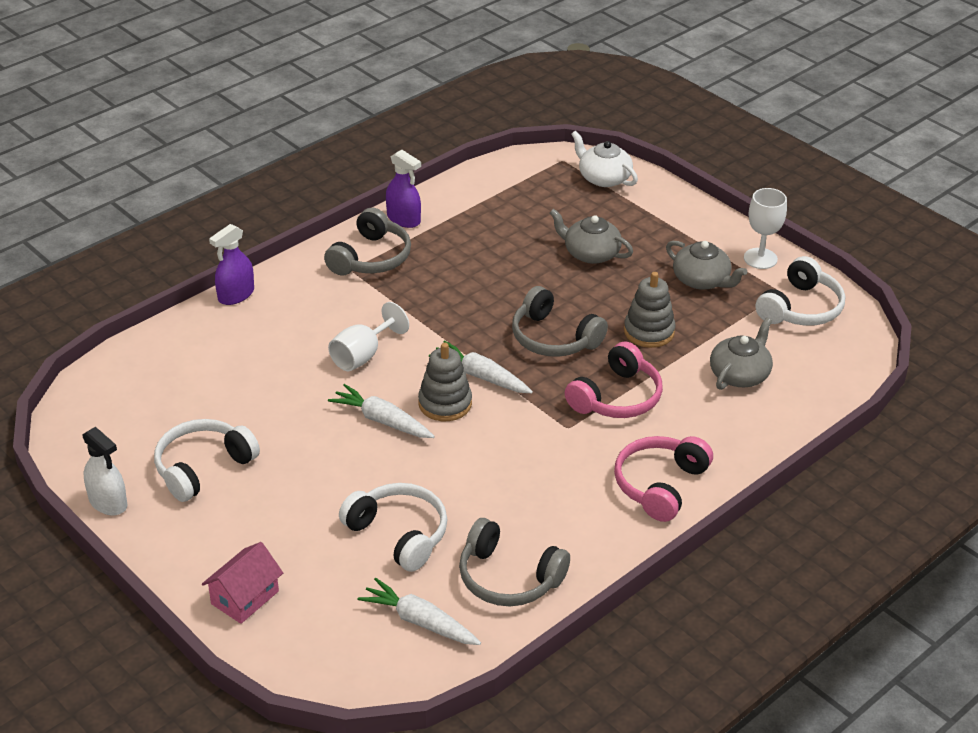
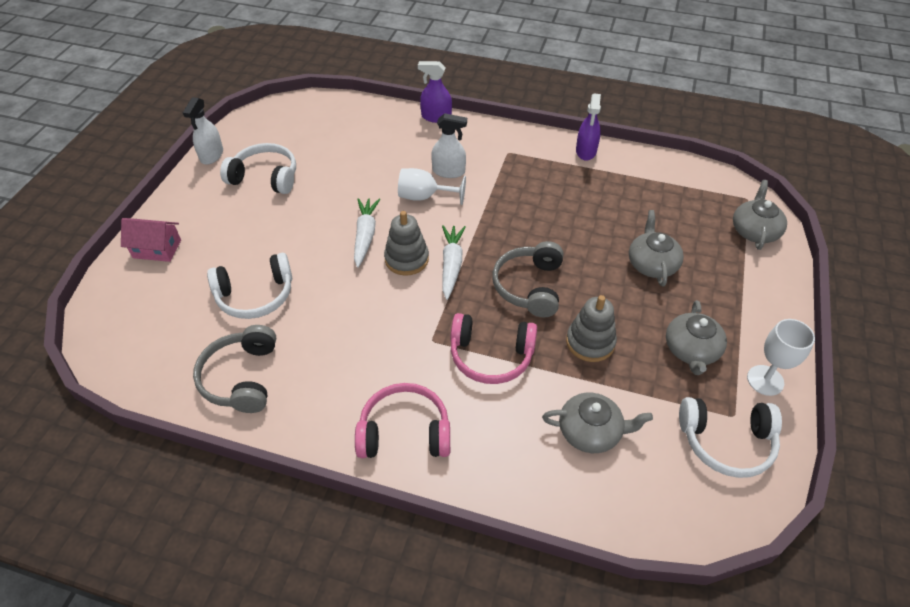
camera: 60 degrees right, 10 degrees up
(339, 323) = (448, 171): none -> white spray bottle
(371, 258) = (529, 155): grey headphones -> none
(399, 534) = (255, 295): white headphones -> white headphones turned 60 degrees clockwise
(419, 621) = (172, 346): white carrot -> none
(603, 178) = (754, 231): white teapot -> grey teapot

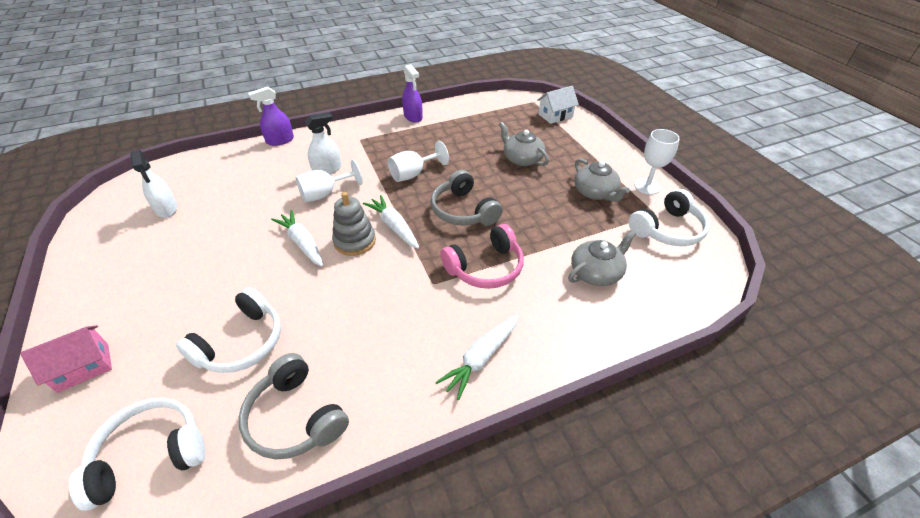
camera: 40 degrees left, 5 degrees down
(211, 155) = (77, 257): white spray bottle -> white spray bottle (166, 209)
(265, 177) = (158, 247): white headphones -> white headphones (150, 455)
(404, 431) = (481, 358): pink headphones -> white carrot
(521, 219) = (413, 174): none -> white goblet
(590, 342) = (537, 221): grey stacking toy -> none
(754, 231) = (555, 115): grey teapot -> white house

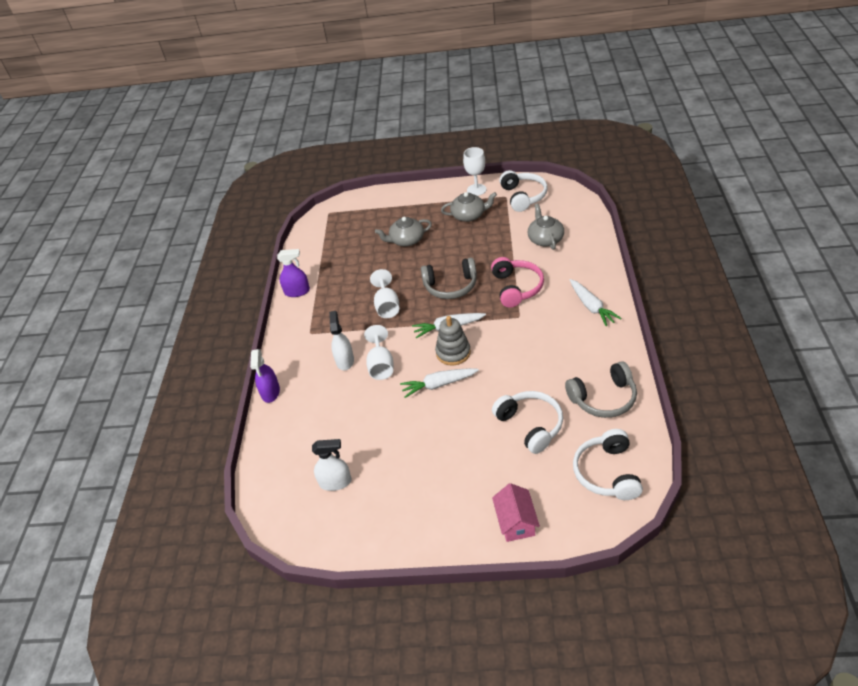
camera: 60 degrees left, 0 degrees up
(555, 115) = (359, 206): white house -> none

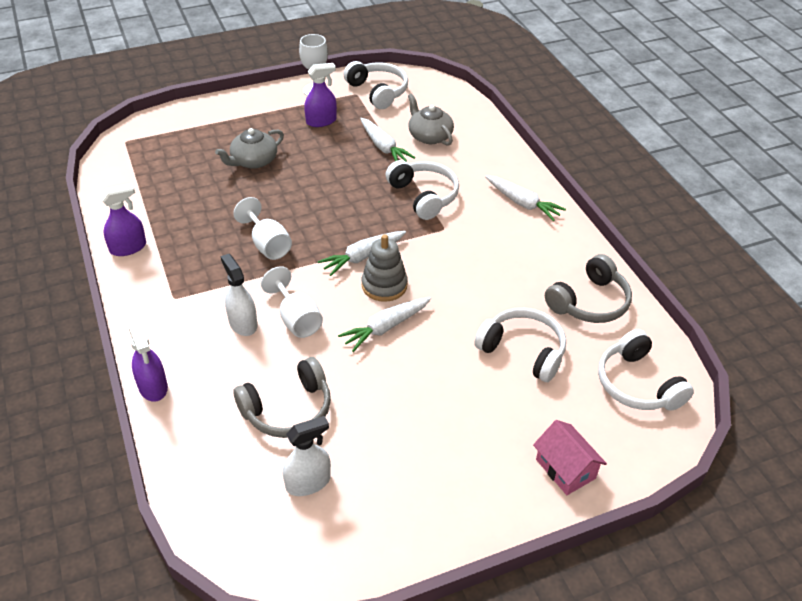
camera: 30 degrees left, 0 degrees up
(451, 286) = (340, 207): grey headphones -> grey headphones (288, 410)
(469, 215) = (321, 121): grey teapot -> purple spray bottle
(505, 243) = (383, 147): none -> white carrot
(517, 288) = (424, 196): pink headphones -> white headphones

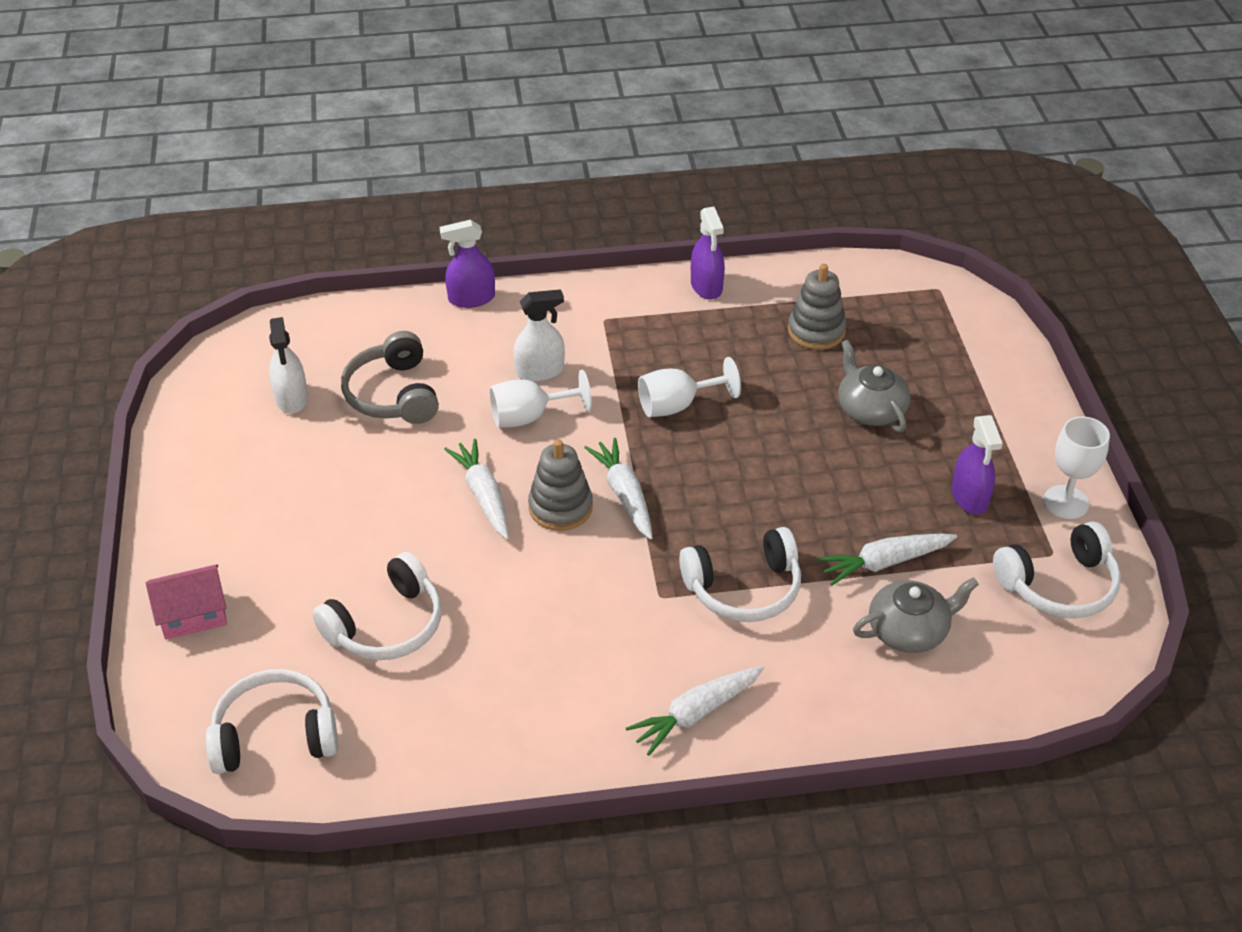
camera: 105 degrees right, 0 degrees up
(176, 189) = (816, 331): none -> grey stacking toy
(589, 302) = (444, 732): grey headphones -> none

